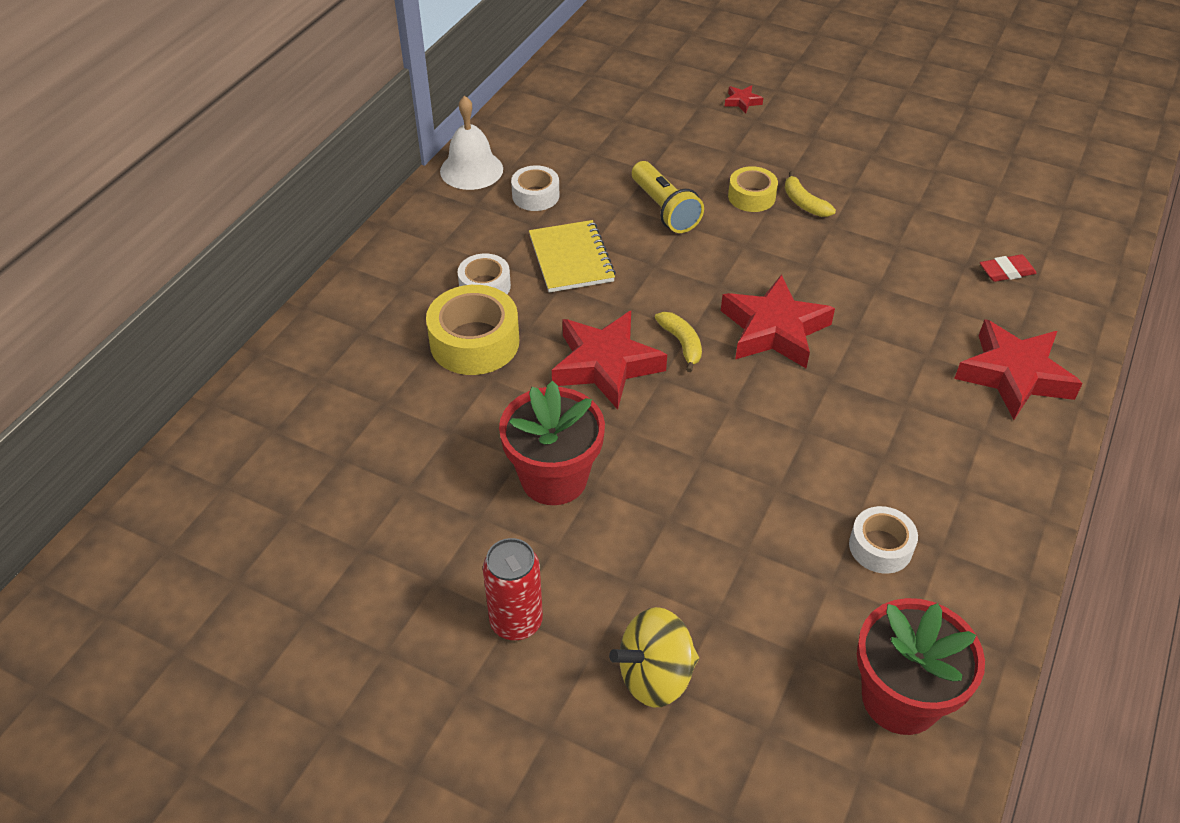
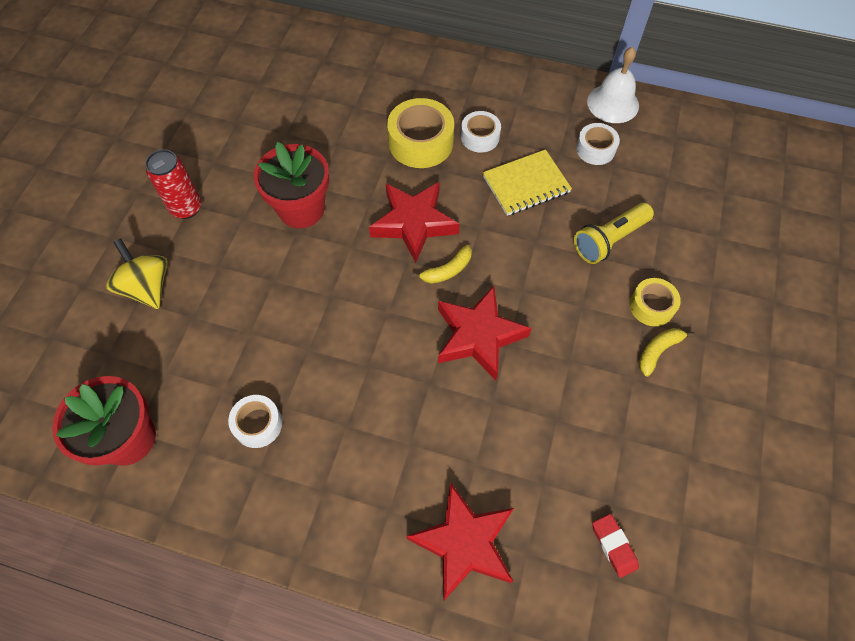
camera: 80 degrees right, 15 degrees up
(742, 102) = (800, 287): red star -> none

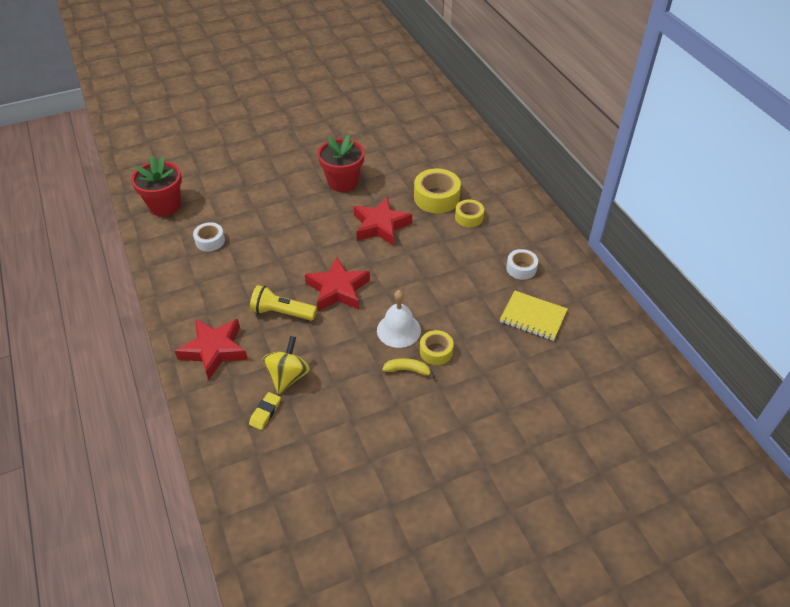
camera: 50 degrees right, 15 degrees down
(147, 287) = (244, 162): yellow spinning top -> yellow spinning top (288, 376)
(186, 208) = (300, 146): red can -> none
(447, 270) = (365, 255): yellow banana -> none
(480, 137) = (469, 217): white tape -> yellow tape
(526, 184) = (459, 253): yellow notebook -> yellow notebook (533, 317)
(609, 240) = (461, 309): yellow flashlight -> yellow flashlight (282, 312)
(613, 103) = (567, 257): white bell -> white bell (398, 330)
(613, 546) = (265, 412): red eraser -> yellow eraser

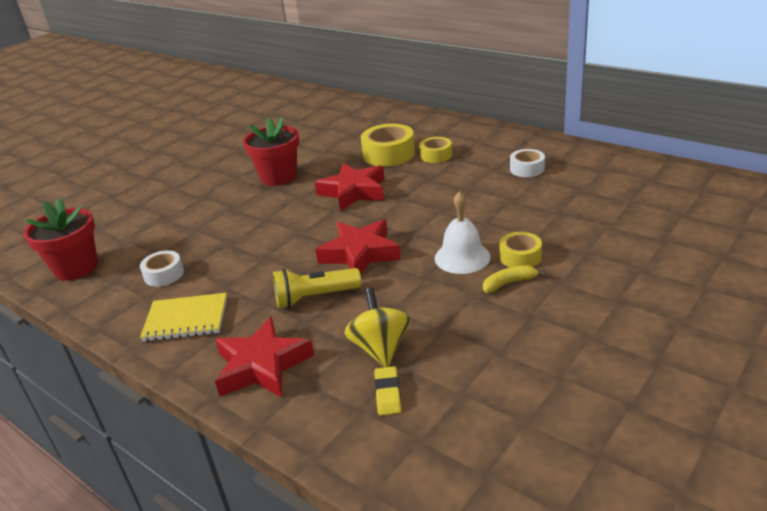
camera: 25 degrees left, 15 degrees down
(533, 317) = (580, 195): yellow notebook -> yellow notebook (186, 319)

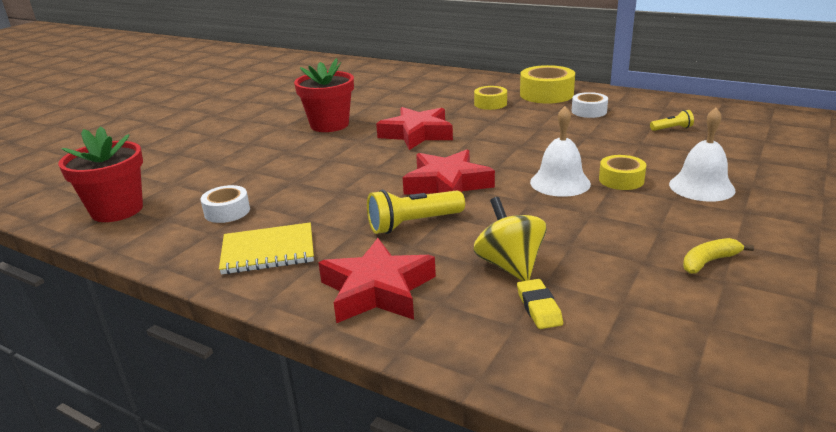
camera: 10 degrees left, 5 degrees down
(389, 154) = (440, 104): yellow tape -> yellow tape (546, 94)
(509, 283) = (621, 202): yellow banana -> yellow banana (709, 262)
(592, 269) = (701, 187): none -> white bell
(598, 195) = (672, 129): none -> yellow flashlight

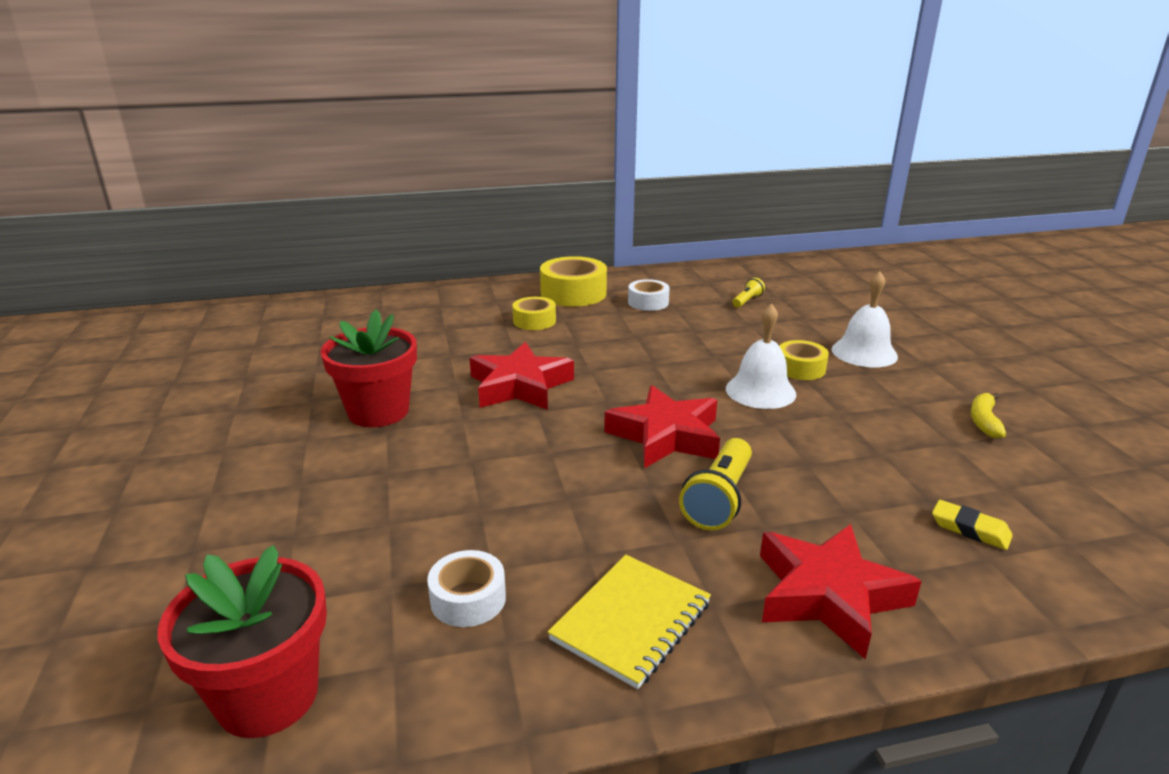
camera: 45 degrees left, 0 degrees up
(509, 266) = (878, 500): yellow spinning top -> none

